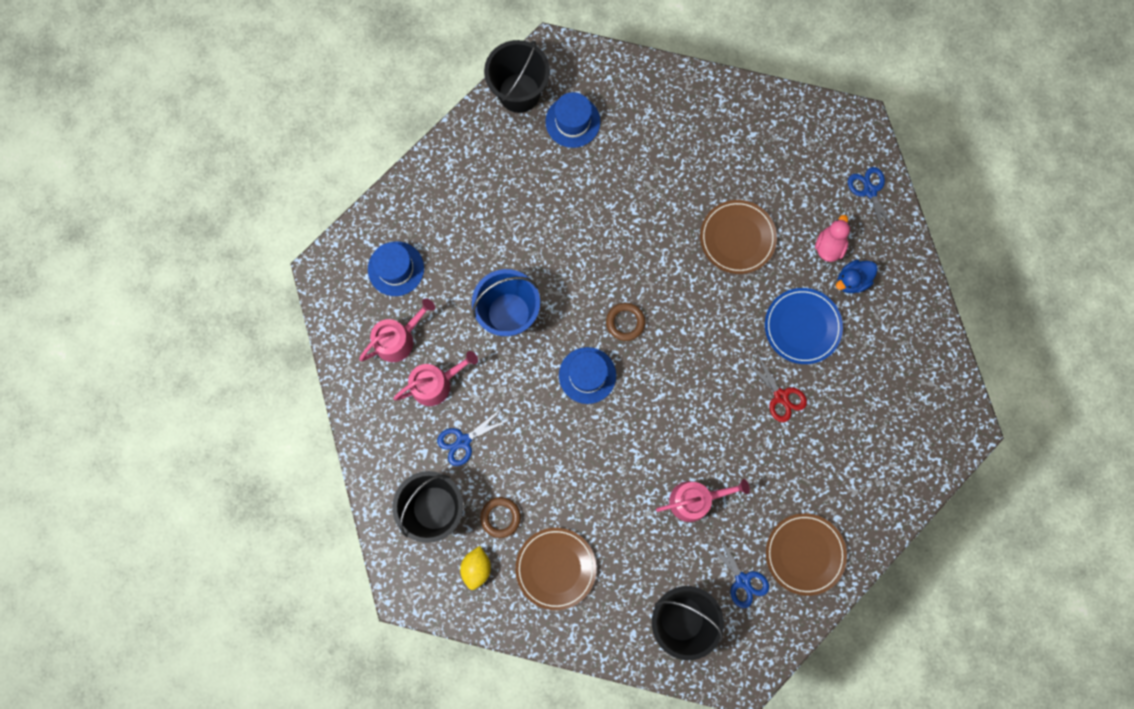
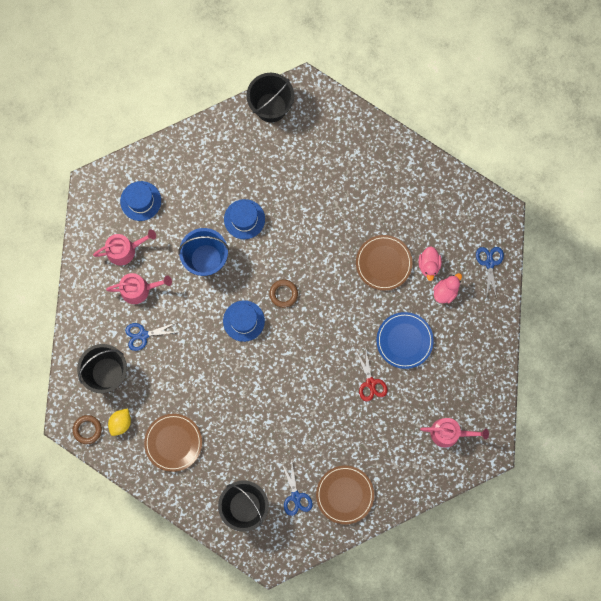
camera: 20 degrees right, 0 degrees up
(500, 517) = (149, 395): brown ring -> brown ring (87, 429)
(572, 121) = (300, 141): blue hat -> blue hat (244, 219)
(695, 500) = (284, 431): pink watering can -> pink watering can (449, 433)
(795, 220) = (429, 265): none -> pink duck
(852, 280) = (452, 321): blue duck -> none

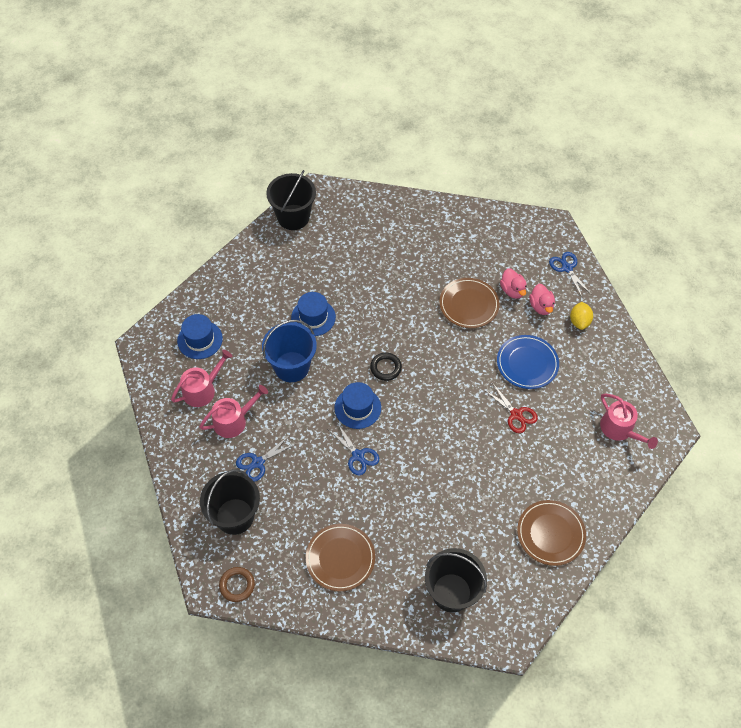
camera: 25 degrees left, 20 degrees down
(121, 423) = (272, 562): yellow lemon -> yellow lemon (579, 321)
(283, 294) = (385, 368): brown ring -> black ring
(296, 496) = (500, 558): blue scissors -> blue scissors (358, 455)
(445, 291) = (541, 306): pink duck -> pink duck turned 150 degrees clockwise
(449, 433) = (619, 429): pink watering can -> pink watering can turned 75 degrees clockwise

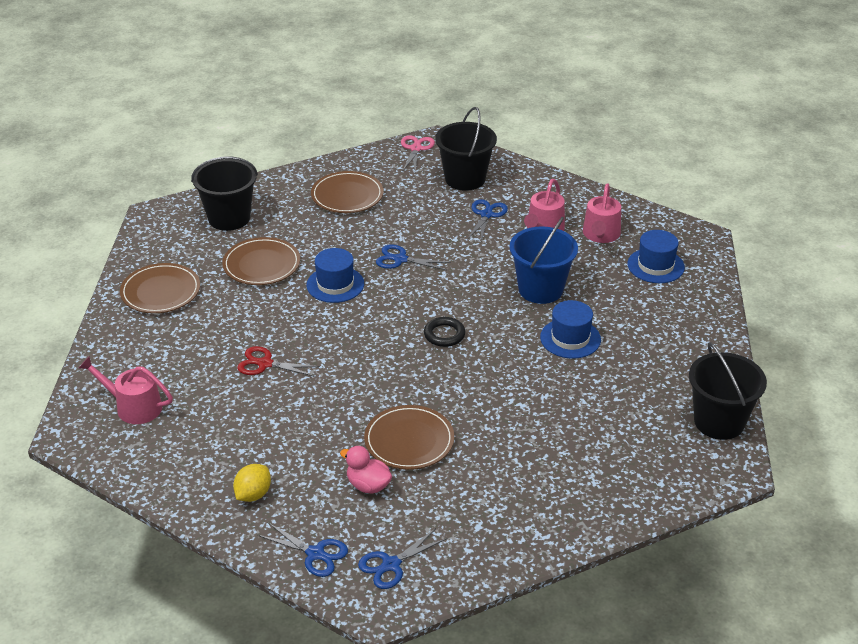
camera: 145 degrees right, 20 degrees down
(237, 585) = (416, 149): brown ring -> pink scissors
(357, 408) = (438, 291): blue hat -> blue hat (335, 284)
(460, 516) = (261, 264): none -> brown plate
(527, 363) = (288, 416): blue plate -> none
(532, 241) = (391, 564): none -> blue scissors
(541, 306) = (316, 486): pink duck -> none
(579, 321) = (253, 494): yellow lemon -> yellow lemon turned 60 degrees clockwise

